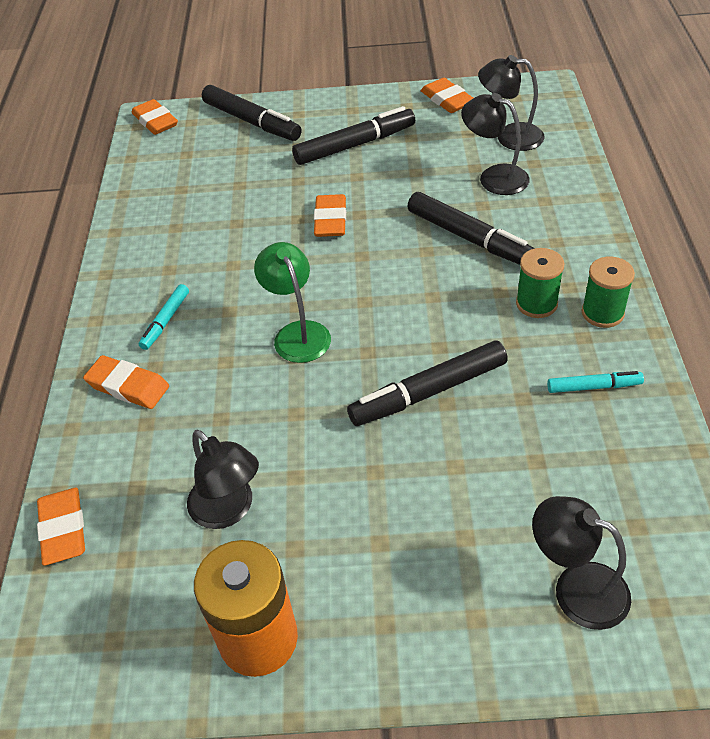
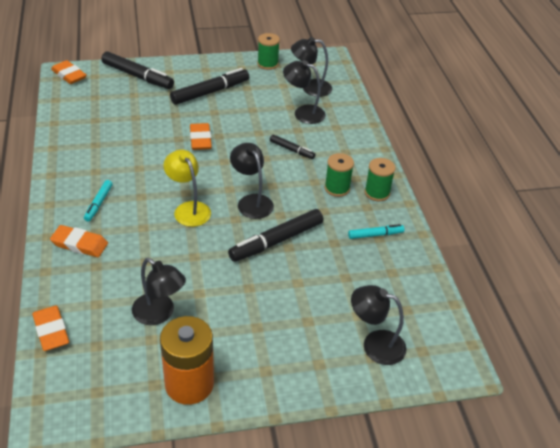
camera: 15 degrees left, 5 degrees down
(297, 333) = (188, 209): green lamp -> yellow lamp
(396, 323) = (251, 201): none -> black lamp
(447, 100) = (267, 64): orange eraser -> green spool
(470, 238) = (292, 150): black marker -> black marker, size x0.54

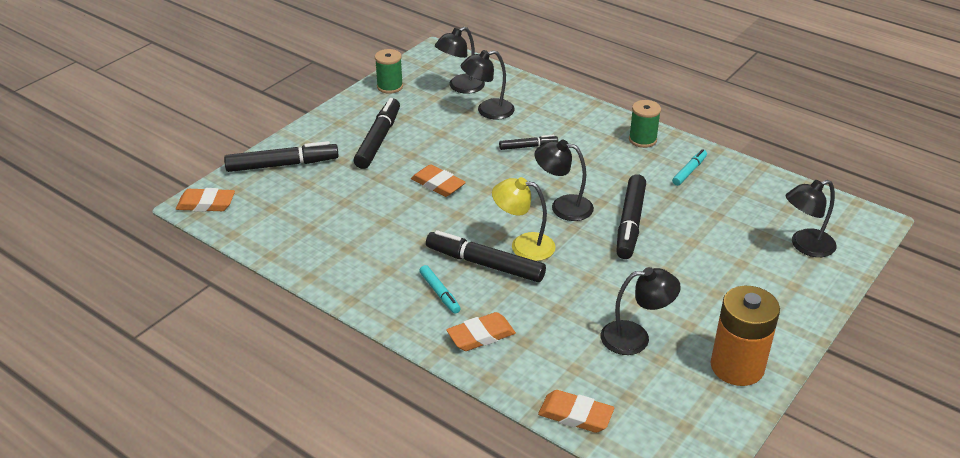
camera: 40 degrees left, 5 degrees down
(149, 204) = (485, 264): none -> black marker
(337, 188) = (609, 155): green spool -> none

